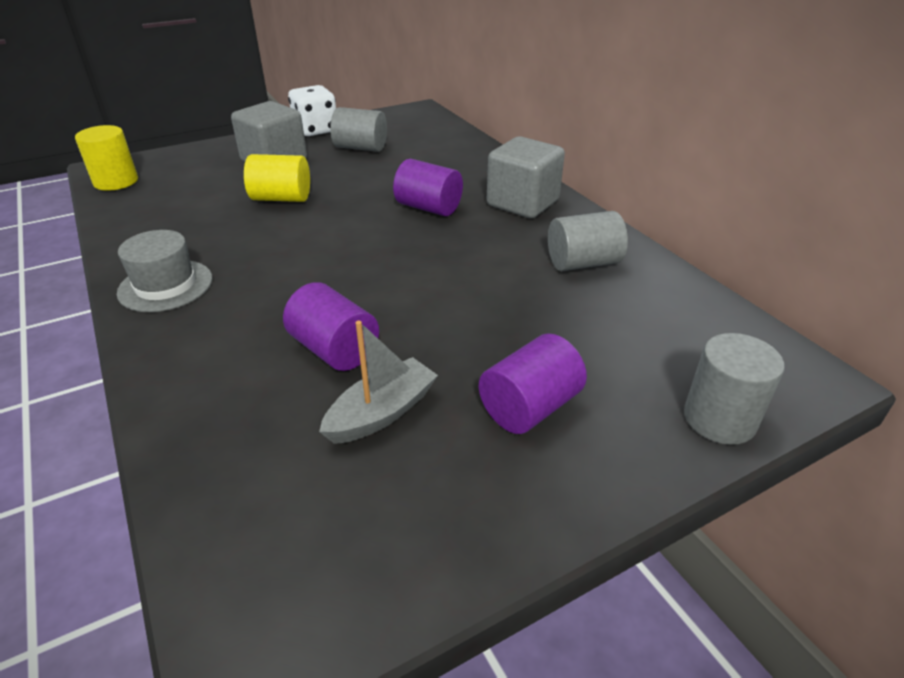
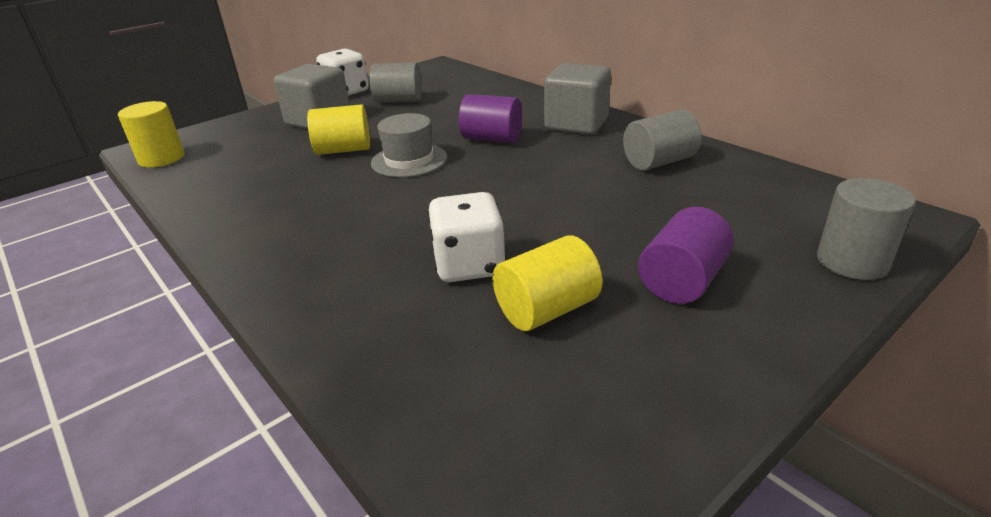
camera: 10 degrees left, 5 degrees down
(165, 285) = (264, 238): grey hat -> grey hat (409, 160)
(334, 350) = (469, 265): purple cylinder -> white dice
(382, 413) = (547, 310): grey boat -> yellow cylinder

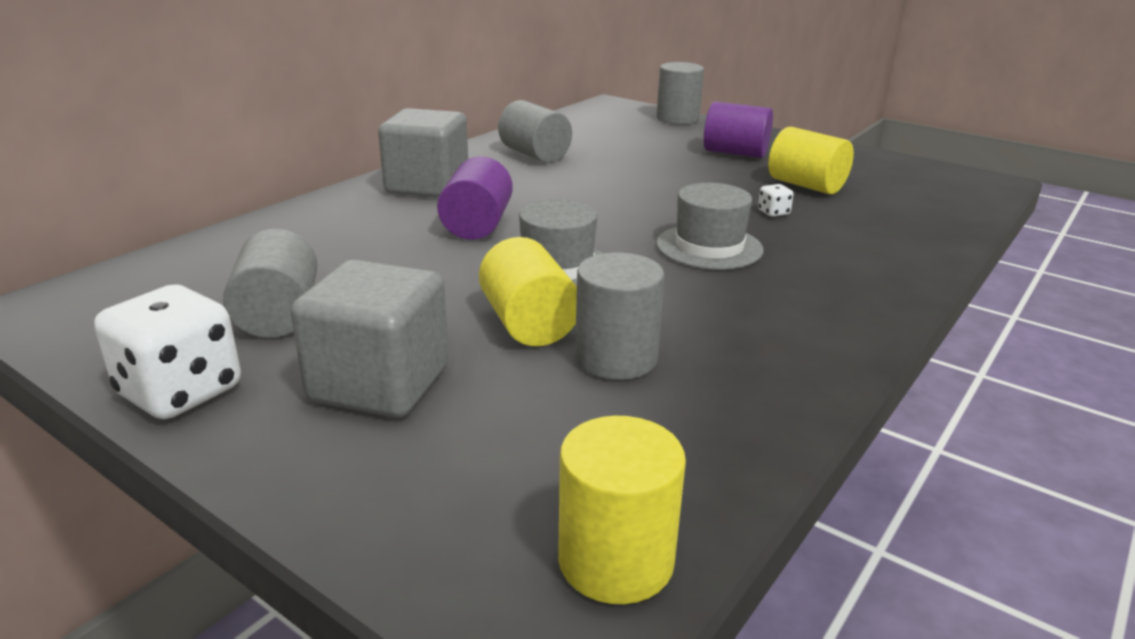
camera: 105 degrees left, 5 degrees down
(288, 169) = (616, 358): none -> grey cylinder
(409, 217) = (709, 247): none -> grey hat
(469, 265) = (773, 212): white dice -> white dice, size x0.42

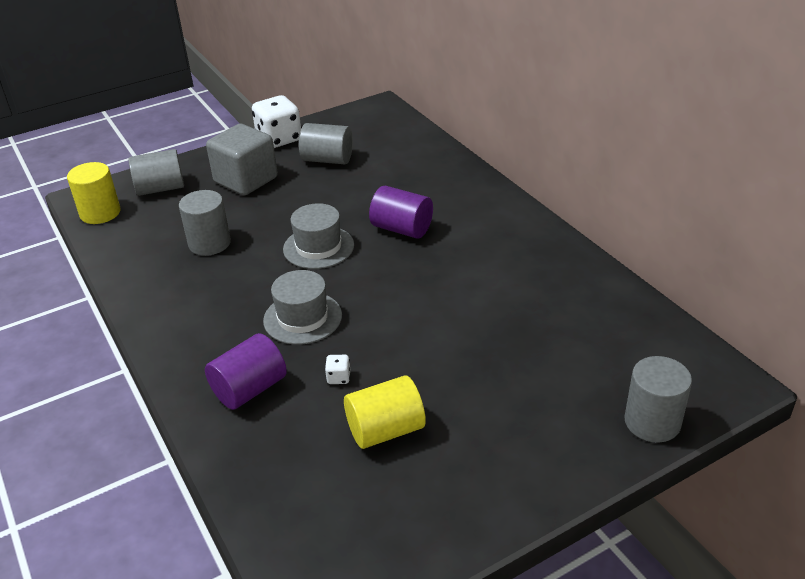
camera: 115 degrees right, 10 degrees up
(427, 186) = (489, 219): grey cube -> none
(528, 324) = (262, 225): yellow cylinder -> none
(535, 155) = (545, 282): grey cylinder -> grey cylinder (160, 188)
(735, 153) = (502, 420): purple cylinder -> purple cylinder (249, 389)

